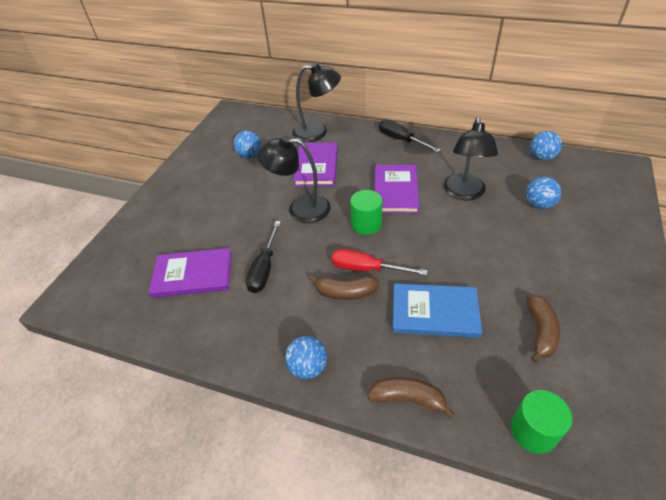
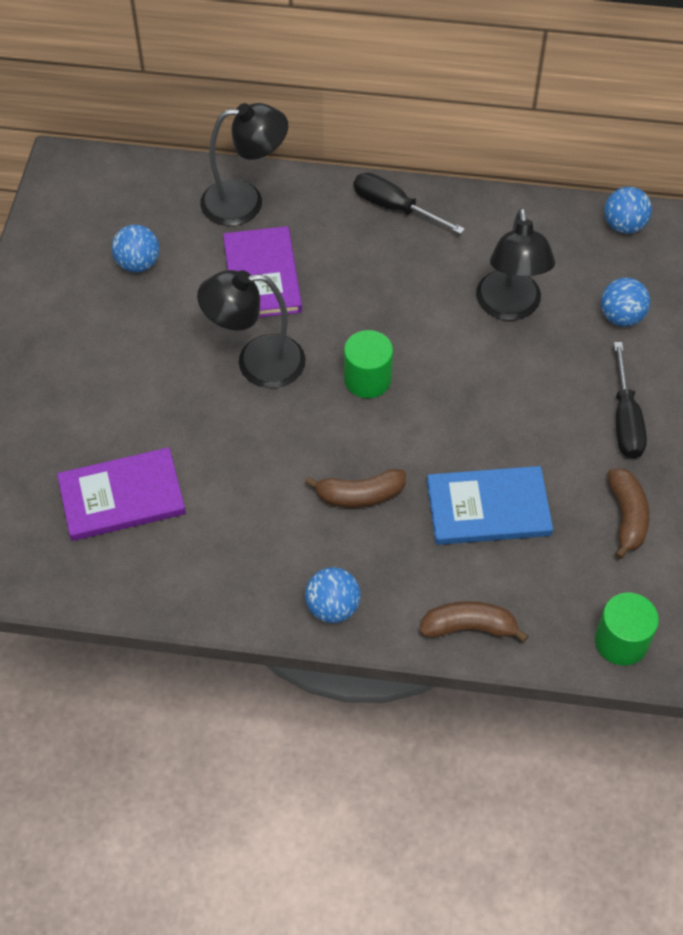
camera: 15 degrees left, 10 degrees up
(264, 268) = (230, 473): black screwdriver -> black screwdriver (625, 419)
(366, 269) = (382, 455): red screwdriver -> none
(395, 190) = (402, 313): purple book -> none

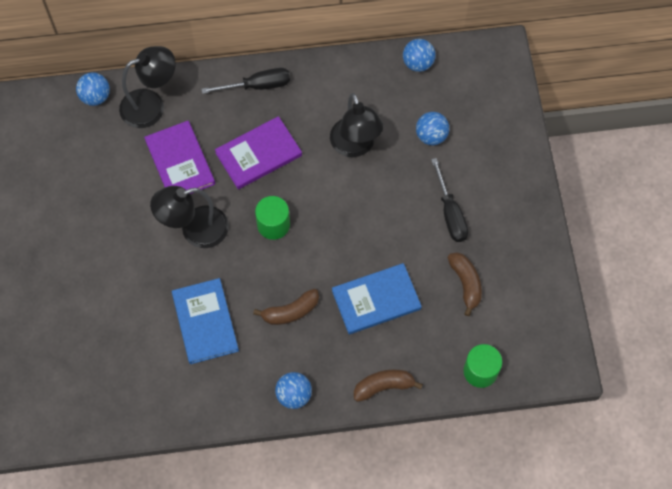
camera: 15 degrees left, 10 degrees up
(122, 497) = (133, 352): purple book -> purple book (258, 154)
(138, 264) = (90, 173): blue ball -> blue ball (95, 97)
(234, 481) = (205, 322): none -> blue book
(394, 208) = (257, 86): black screwdriver -> black screwdriver turned 150 degrees clockwise

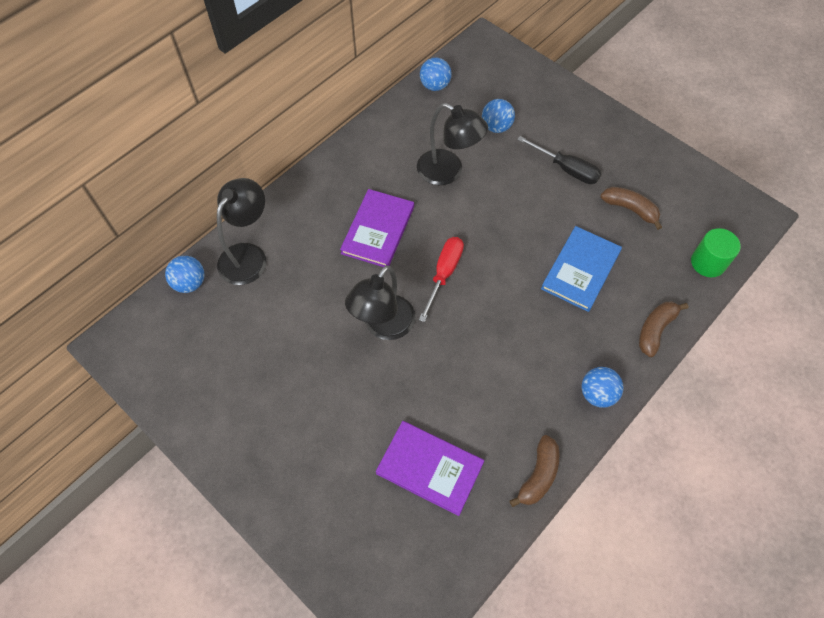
camera: 40 degrees left, 5 degrees down
(180, 162) = (317, 282): purple book -> purple book (429, 468)
(205, 322) = (466, 394): blue book -> none
(257, 86) = (326, 181): black screwdriver -> none
(273, 224) = (444, 274): green cylinder -> red screwdriver
(291, 311) = (526, 330): brown banana -> brown banana (538, 475)

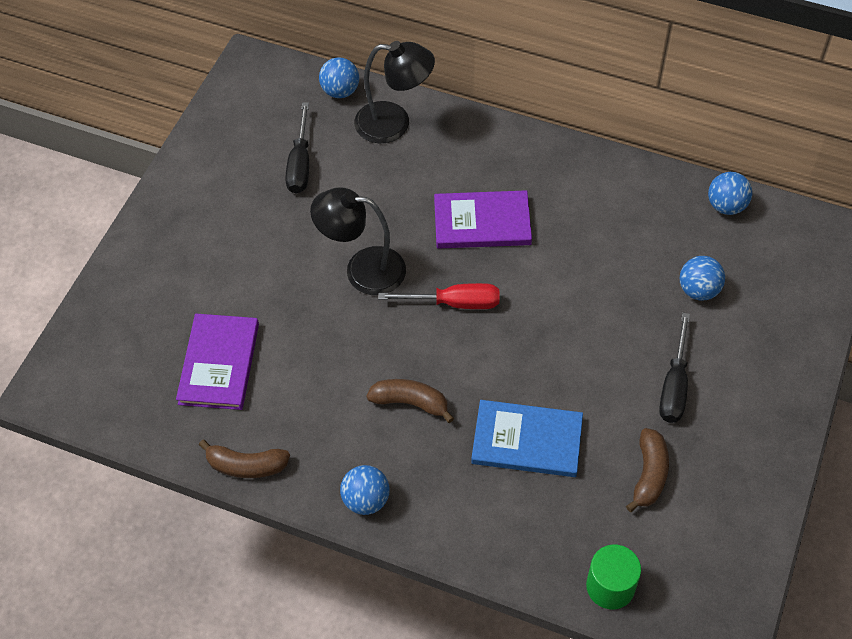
camera: 70 degrees right, 5 degrees down
(251, 338) = (300, 164): none -> black screwdriver
(448, 172) = (599, 262): black lamp -> none
(655, 330) = (478, 544): brown banana -> brown banana (410, 403)

